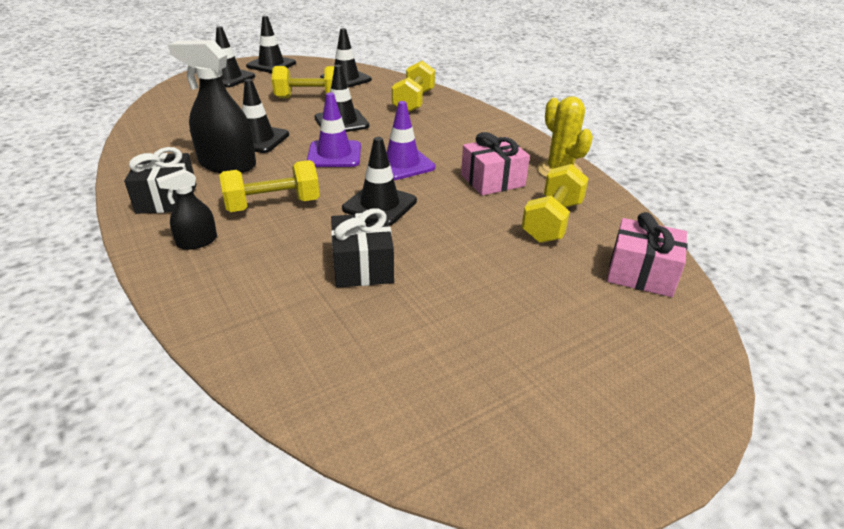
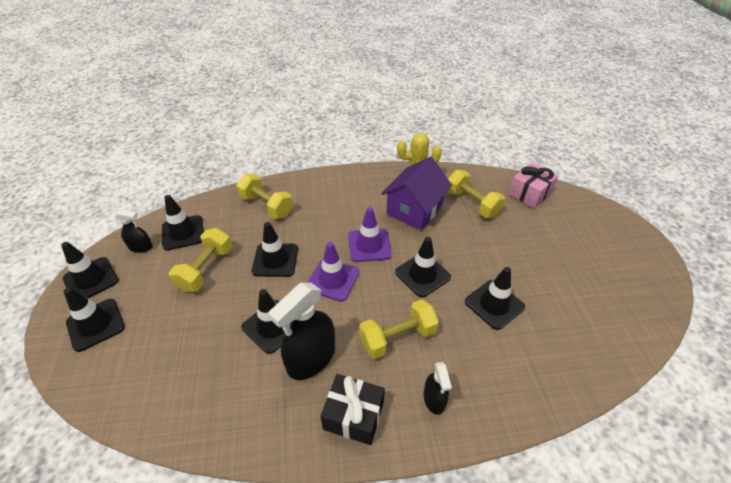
camera: 65 degrees left, 10 degrees up
(273, 205) = (397, 337): yellow dumbbell -> yellow dumbbell turned 60 degrees clockwise
(317, 70) = (141, 247): none -> black spray bottle
(363, 266) = (494, 304): black gift -> black traffic cone
(492, 180) = (414, 209): pink gift -> purple house

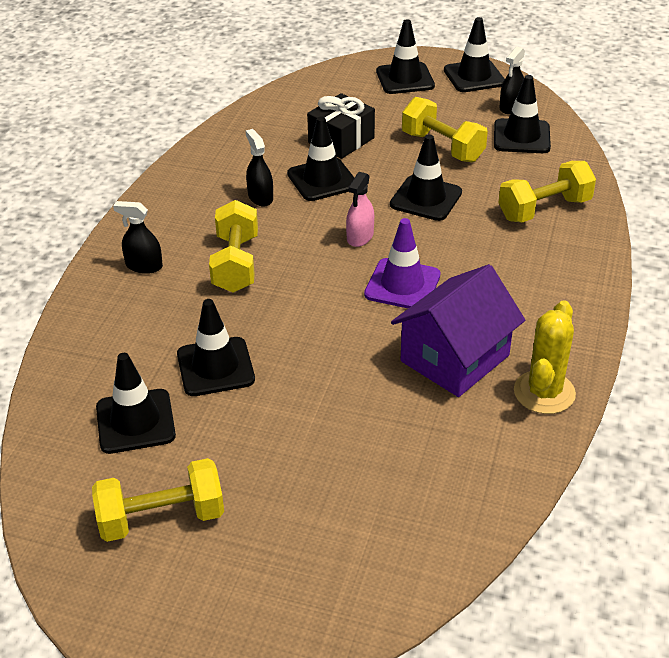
camera: 115 degrees right, 5 degrees down
(311, 358) = (260, 197): black spray bottle -> black spray bottle, size x0.53
(333, 280) = (360, 237): purple traffic cone -> pink spray bottle
(353, 415) = (175, 209): black gift -> black gift (341, 140)
(414, 209) = (455, 358): purple house -> purple house turned 75 degrees clockwise
(422, 274) = (313, 318): black traffic cone -> black traffic cone (135, 421)
(472, 204) = (431, 438): yellow dumbbell -> yellow dumbbell (162, 518)
(529, 193) = (415, 543): pink gift -> none

